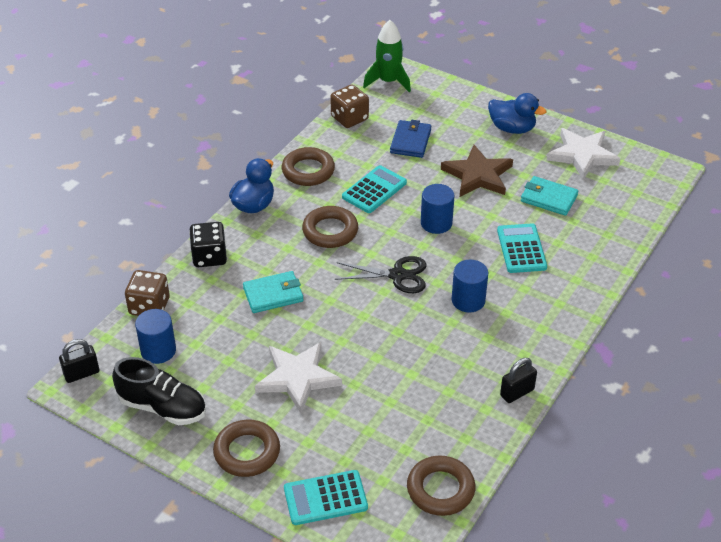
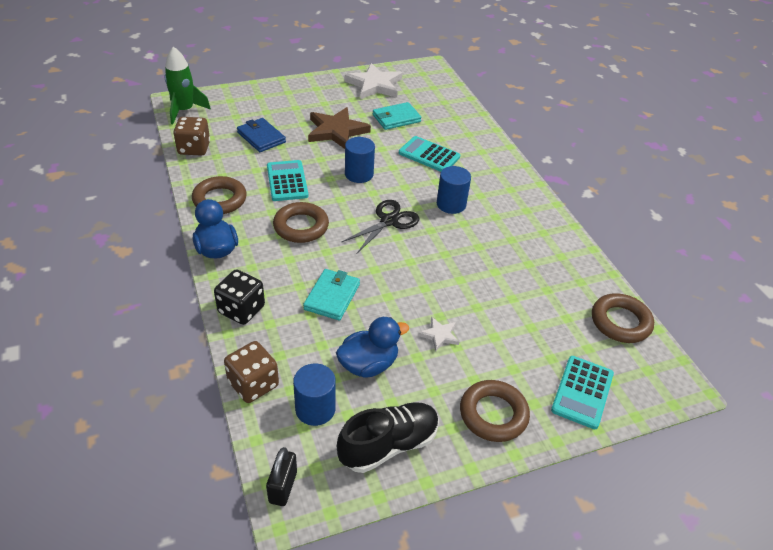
camera: 55 degrees left, 0 degrees up
(297, 378) = (439, 335): white star -> white star, size x0.48
(512, 128) = (312, 93): blue duck -> blue duck (368, 364)
(517, 392) = (559, 233): black padlock -> none

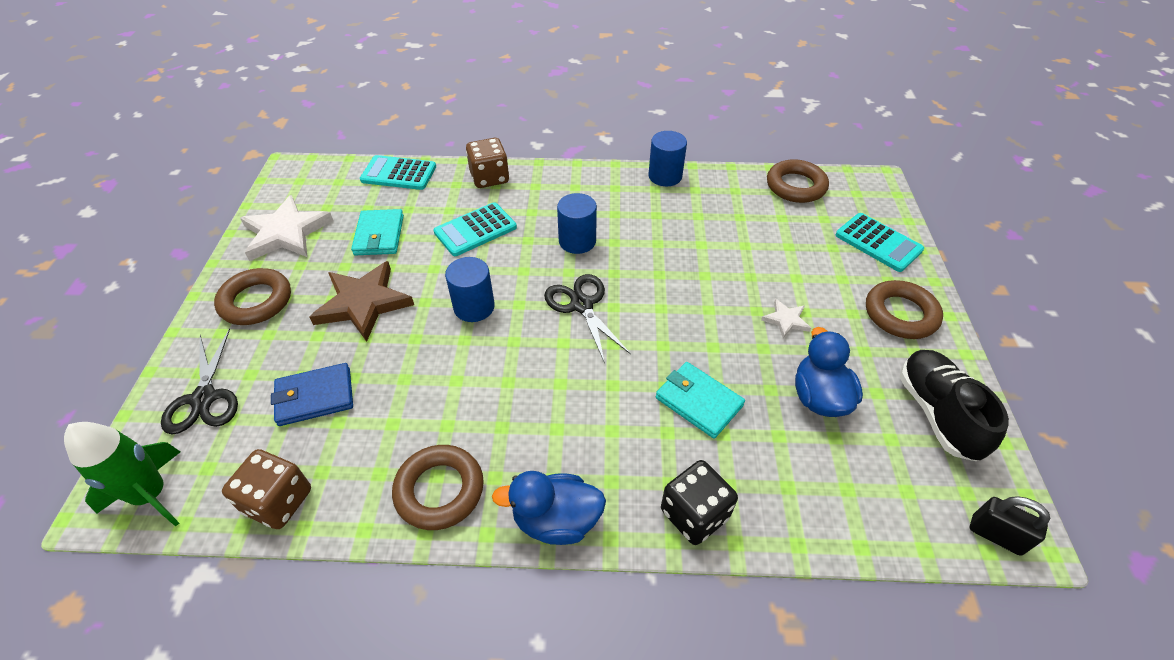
camera: 65 degrees left, 5 degrees up
(244, 103) = (204, 398): none -> black scissors
(253, 384) = (834, 530): brown dice -> brown dice (489, 178)
(287, 181) = (443, 391): turquoise calculator -> turquoise calculator (398, 174)
(301, 226) = (551, 400): brown ring -> brown ring (256, 301)
(315, 409) = (881, 470): blue cylinder -> blue cylinder (665, 176)

